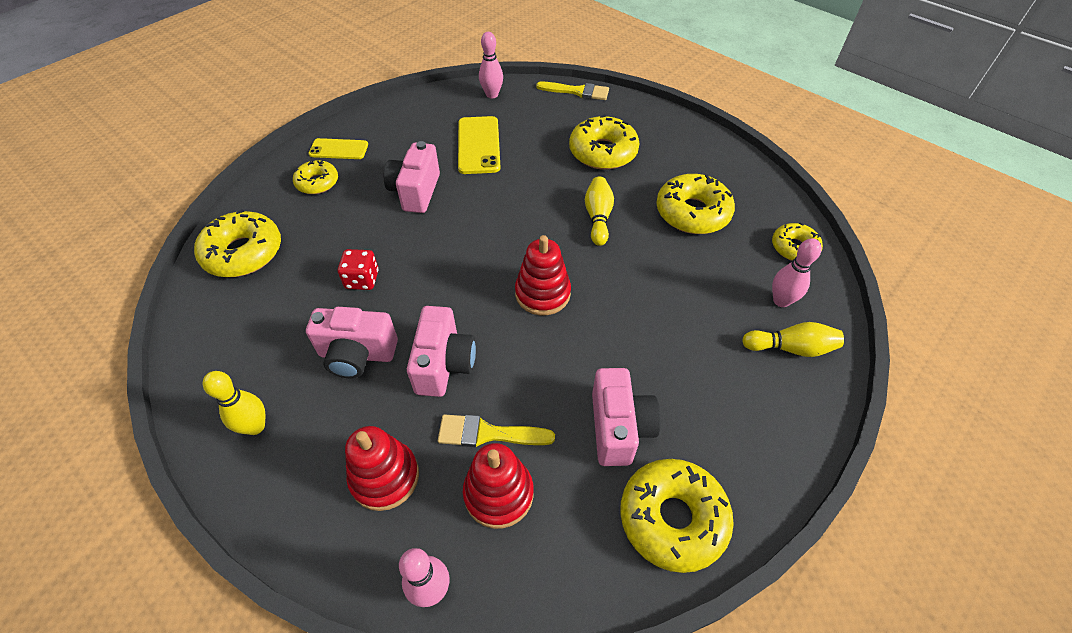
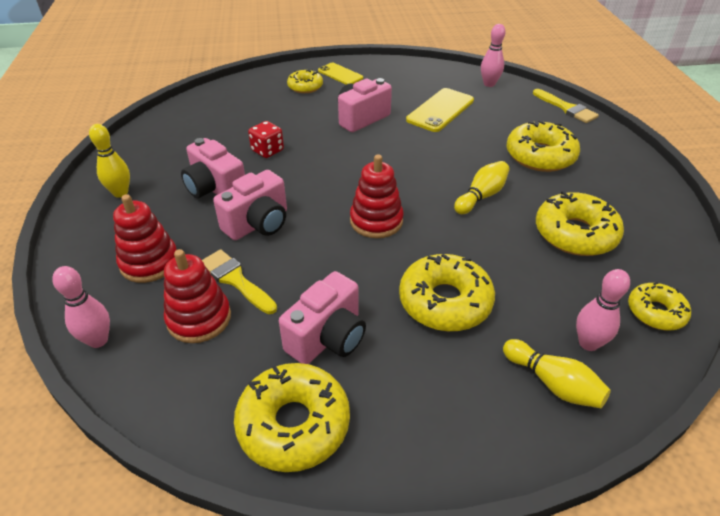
camera: 40 degrees right, 10 degrees down
(243, 253) = (220, 104): yellow donut -> yellow donut (445, 302)

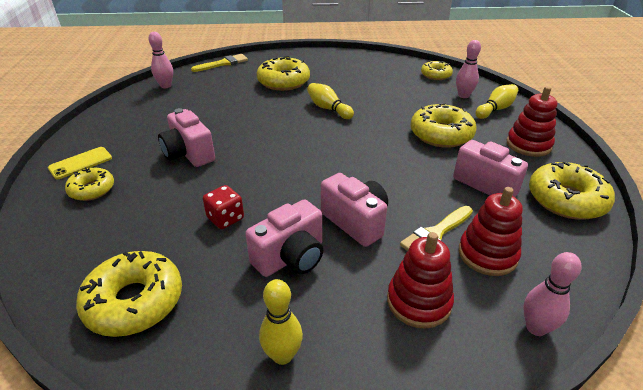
camera: 85 degrees left, 5 degrees down
(376, 221) = (355, 155): red stacking toy -> red stacking toy (528, 145)
(440, 110) = (197, 112): yellow phone -> none
(575, 234) = (371, 84): yellow donut -> yellow donut (134, 301)

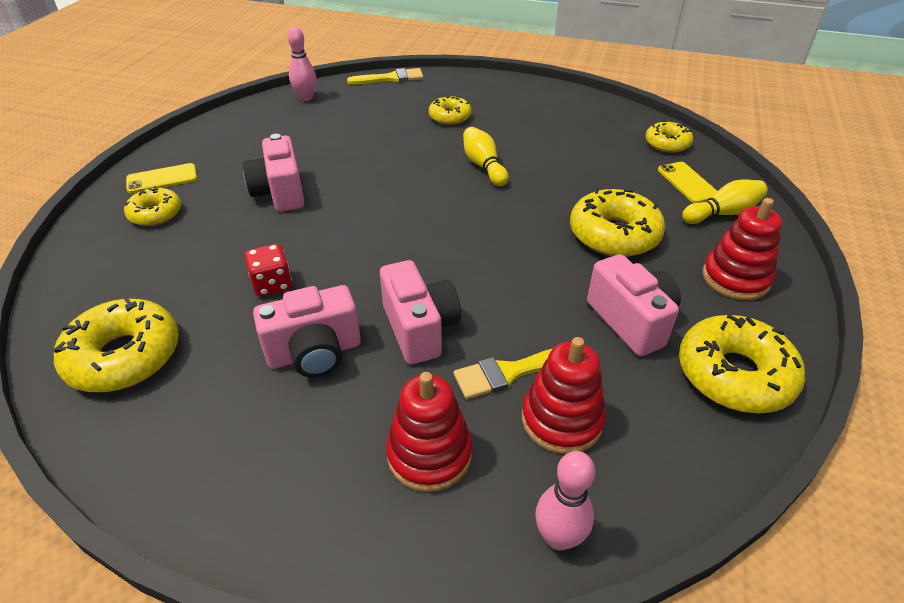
camera: 20 degrees right, 5 degrees up
(282, 355) = (234, 467): yellow bowling pin -> none
(283, 82) = (450, 117): yellow donut -> yellow donut, size x0.60
(463, 95) = (687, 183): pink bowling pin -> yellow phone

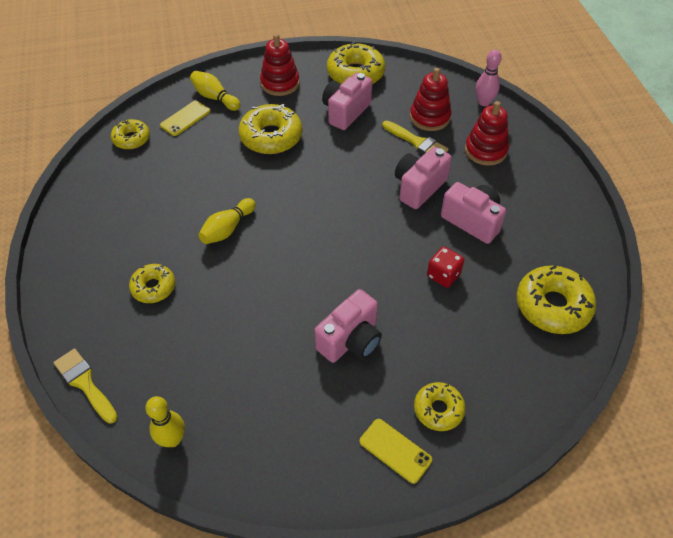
camera: 120 degrees left, 10 degrees up
(306, 98) = (172, 439): pink bowling pin -> yellow bowling pin

